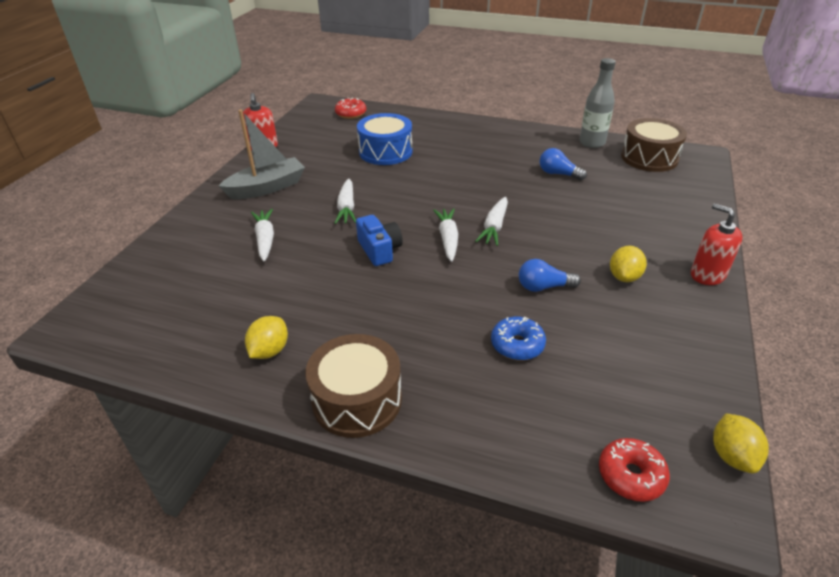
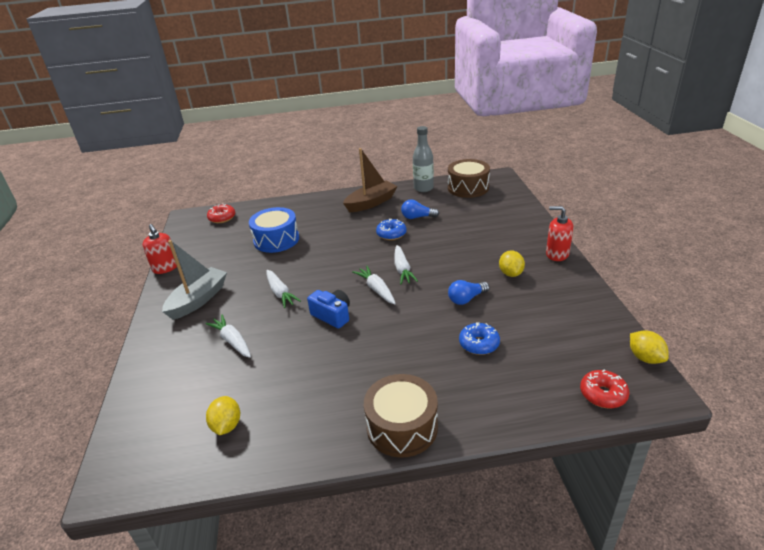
camera: 25 degrees left, 5 degrees down
(269, 351) = (308, 422): yellow lemon -> yellow lemon (227, 425)
(512, 183) = (391, 234): none -> blue donut
(516, 142) = (371, 203): none -> brown boat

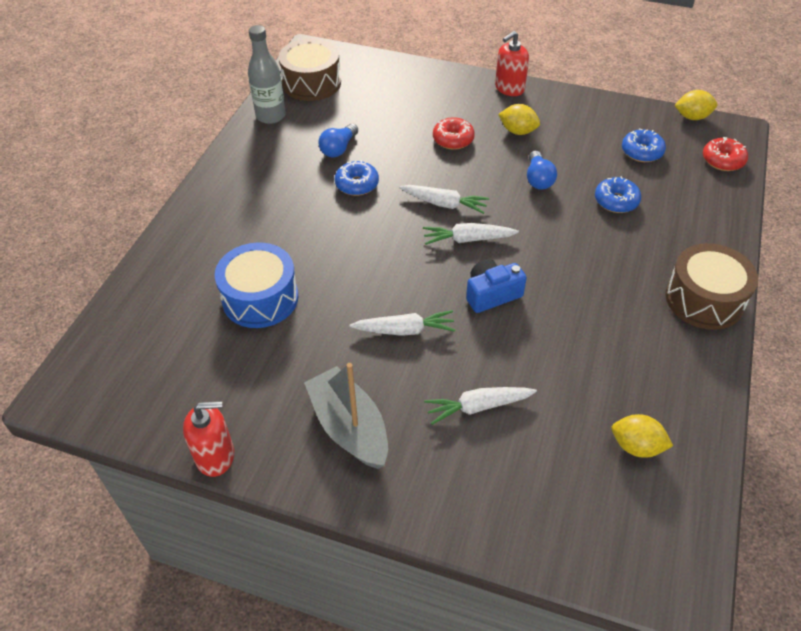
camera: 65 degrees left, 15 degrees up
(222, 218) = (119, 347): red donut -> red donut (453, 139)
(371, 203) = (257, 173): brown boat -> none
(557, 340) = (641, 152): none -> blue donut

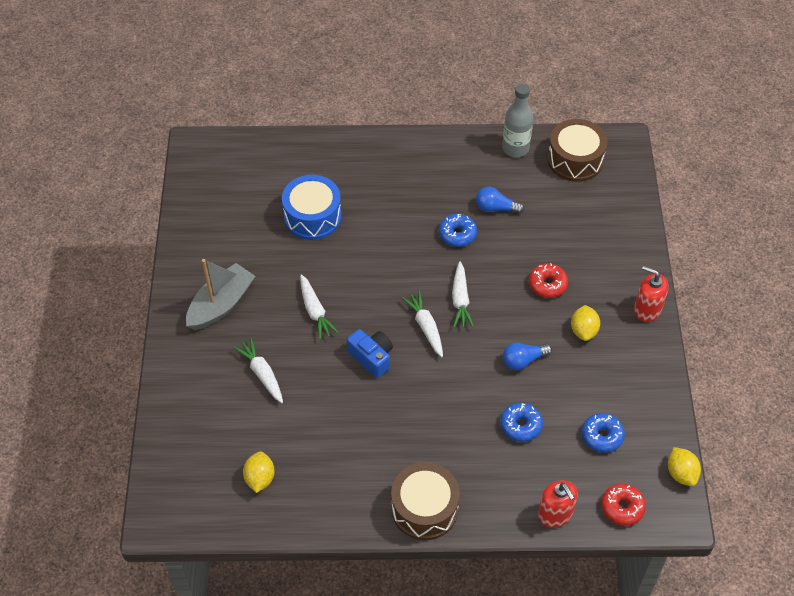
camera: 70 degrees right, 5 degrees up
(215, 456) = (177, 242): red soap dispenser -> red soap dispenser (555, 514)

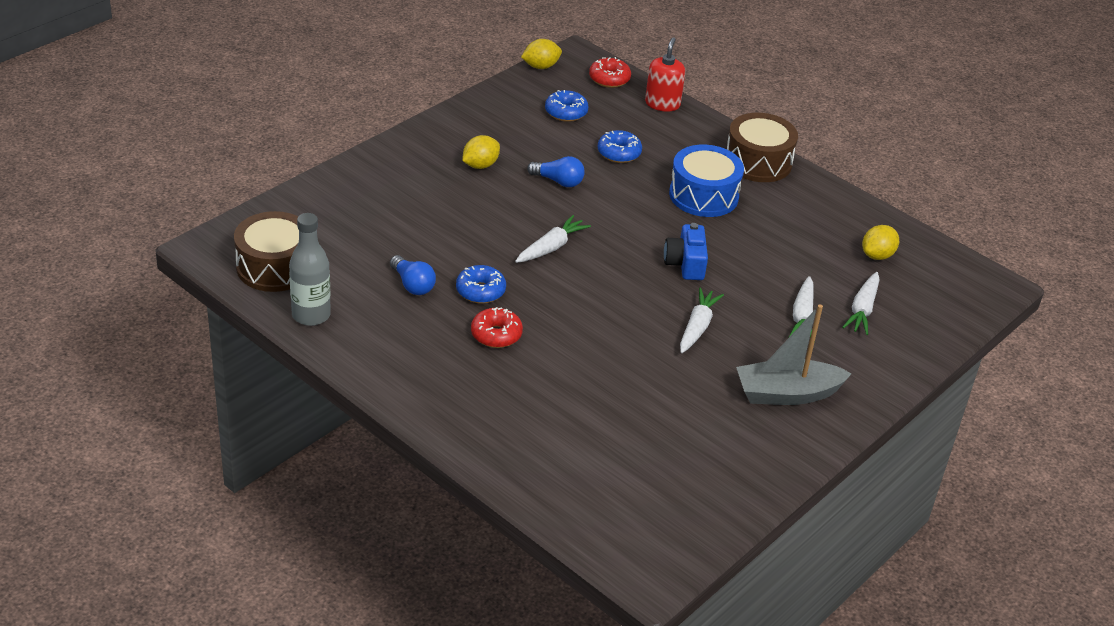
camera: 140 degrees left, 15 degrees down
(312, 216) = (601, 403): blue drum -> blue drum (703, 195)
(425, 327) = (609, 251): white carrot -> white carrot (862, 309)
(547, 284) = (460, 207): red donut -> red donut (496, 335)
(647, 309) = (408, 143): red soap dispenser -> none
(681, 473) = (540, 66): yellow lemon -> yellow lemon turned 45 degrees clockwise

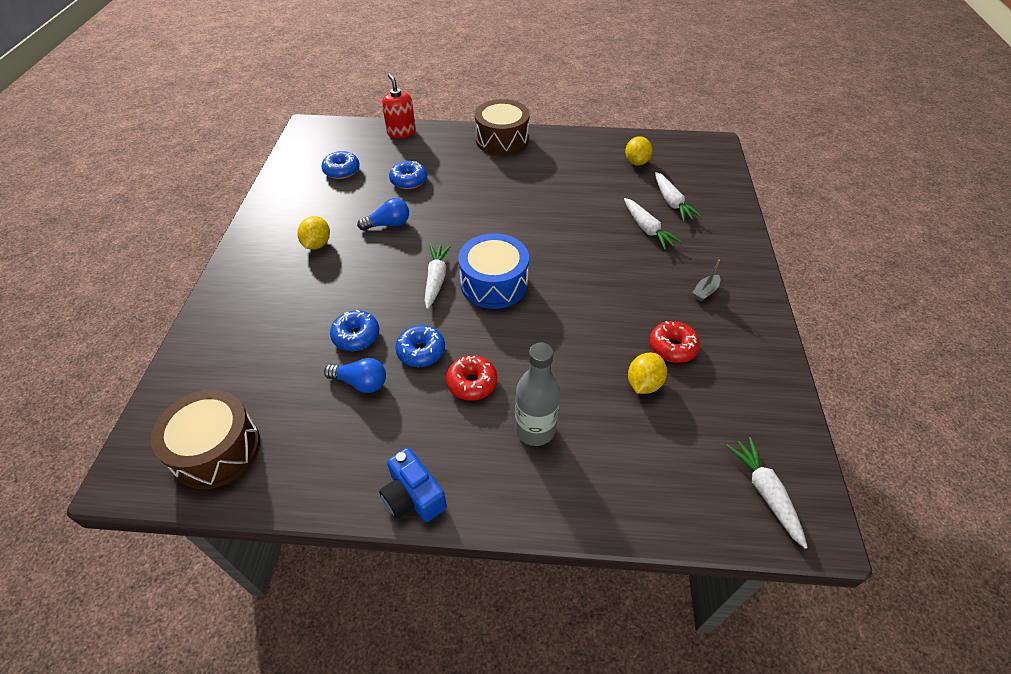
camera: 35 degrees left, 10 degrees up
(311, 315) = (296, 477): grey bottle -> grey bottle (535, 430)
(441, 252) = (356, 336): none -> blue donut
(540, 66) = (290, 147): yellow lemon -> yellow lemon (643, 383)
(609, 79) = (348, 133): red donut -> red donut (672, 347)
(685, 264) = (538, 235): blue camera -> blue camera (413, 496)
(697, 327) = (598, 279): white carrot -> white carrot (765, 493)
(703, 195) = (495, 180): blue drum -> blue drum (494, 283)
(787, 394) = (705, 291): grey boat -> grey boat, size x0.41

